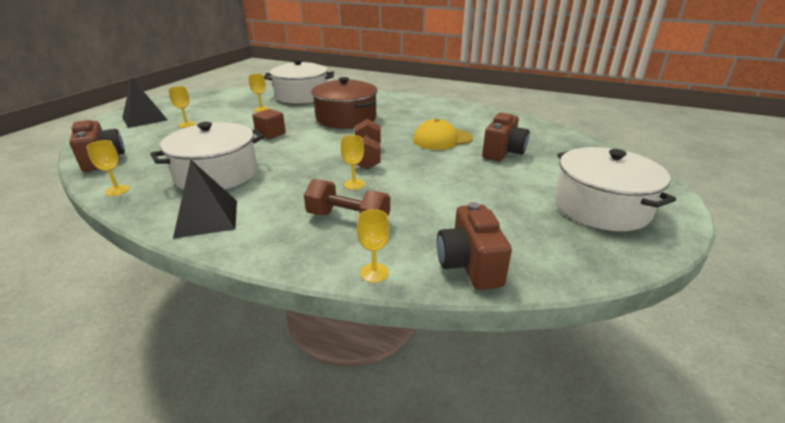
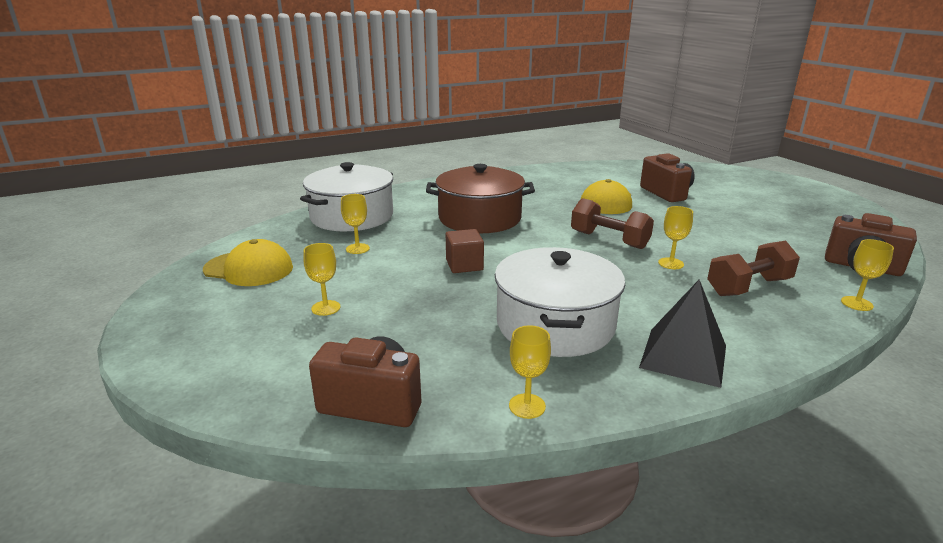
camera: 50 degrees left, 5 degrees down
(144, 119) = (226, 335): black pyramid -> none
(213, 101) = (249, 269): none -> yellow cap
(601, 207) = (797, 202): white pot -> none

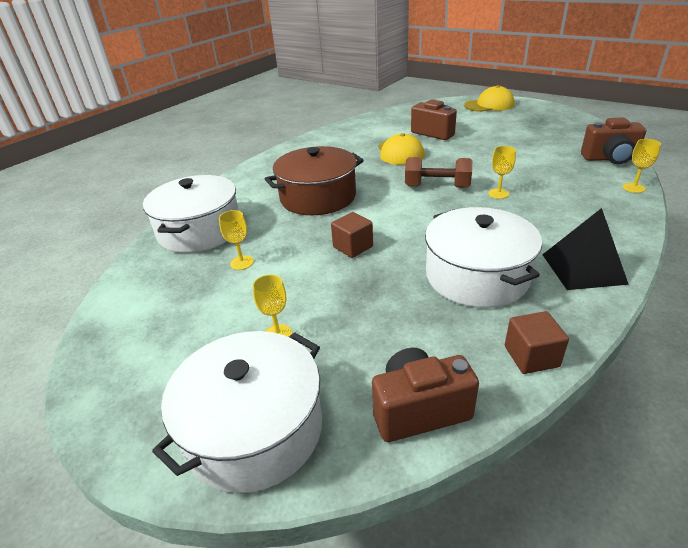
camera: 25 degrees left, 10 degrees up
(236, 363) = (254, 429): none -> white pot
(249, 269) = (154, 322): yellow cap -> yellow cap (489, 105)
(527, 406) = (531, 356): yellow goblet -> brown cube
(748, 287) = (564, 196): brown dumbbell -> none

